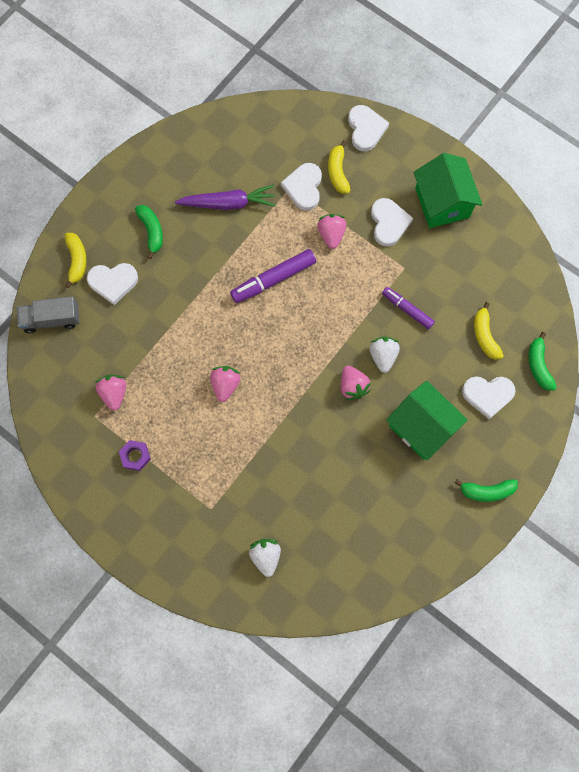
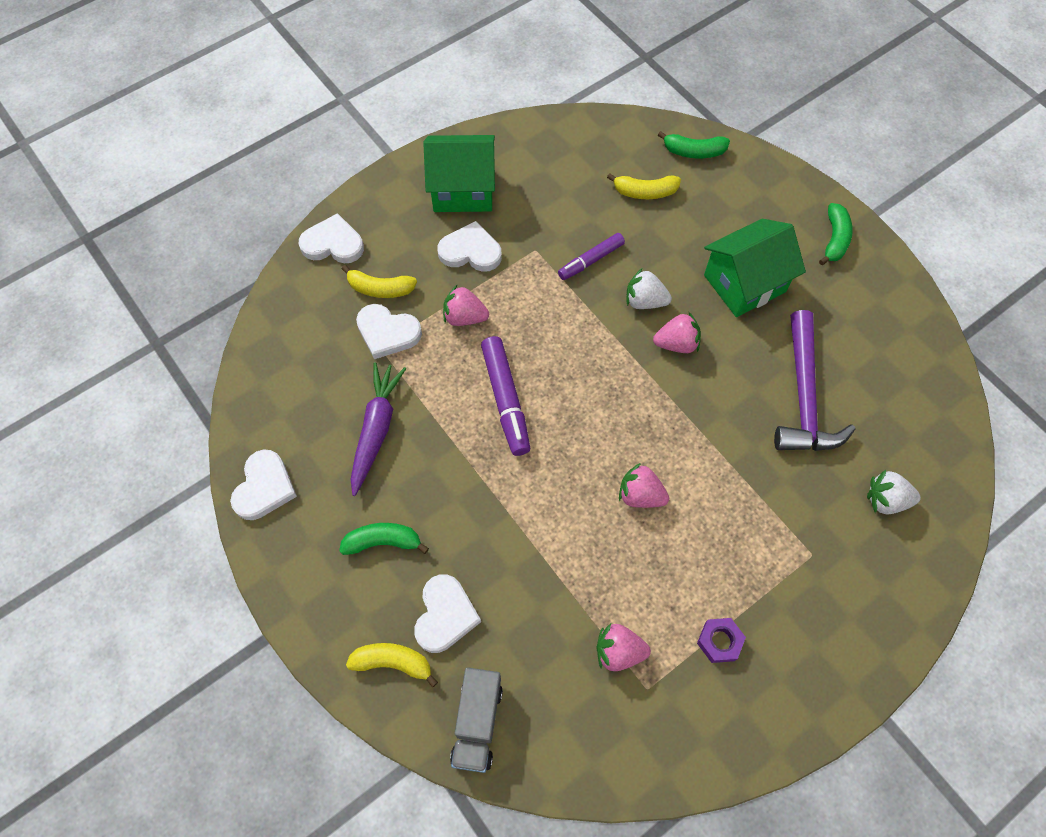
camera: 75 degrees left, 10 degrees down
(334, 486) = (804, 396): none -> purple hammer
(487, 395) = (718, 208): white heart -> white heart (264, 487)

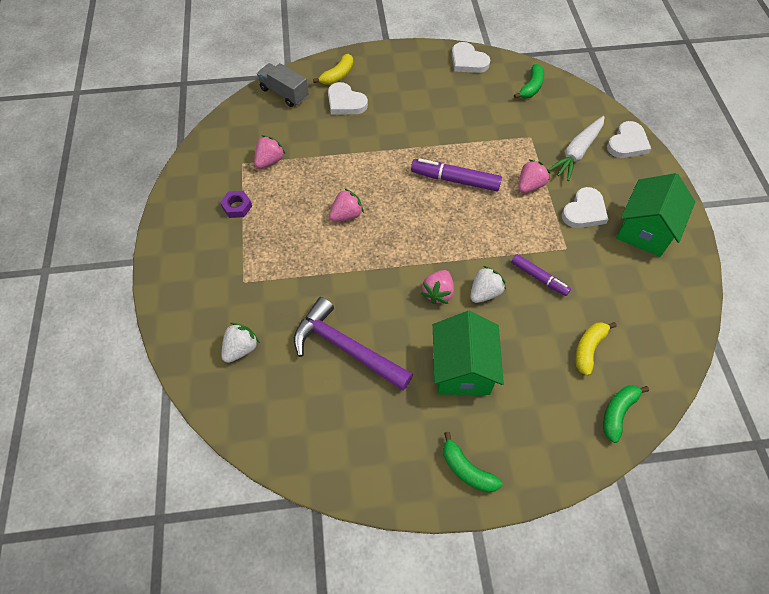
camera: 120 degrees right, 5 degrees down
(376, 429) = (474, 115): purple carrot -> none
(380, 288) = (577, 153): yellow banana -> white carrot
(383, 542) = (403, 94): green banana -> green banana (531, 87)
(387, 332) = (540, 144): white heart -> none
(591, 260) = (539, 278): purple marker -> purple marker turned 135 degrees clockwise

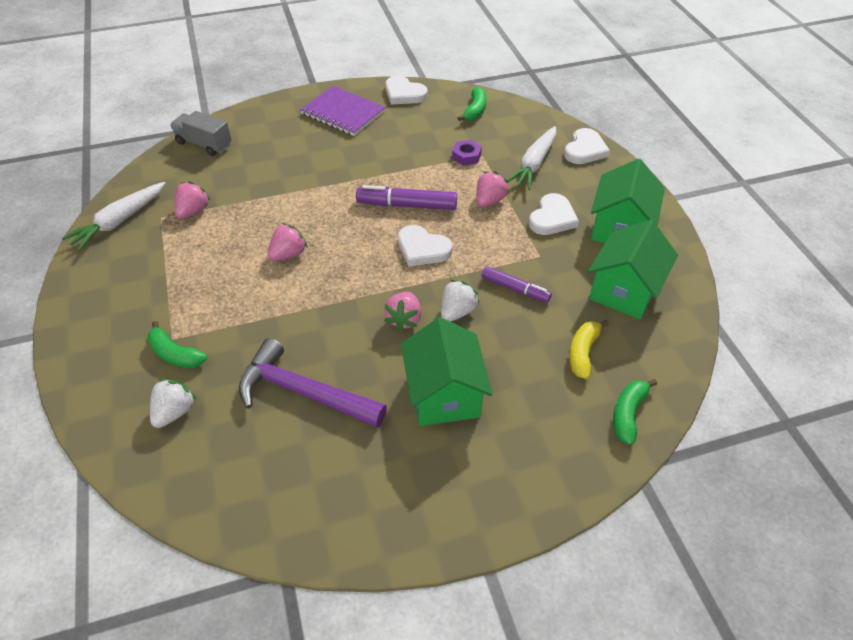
camera: 10 degrees left, 10 degrees down
(207, 163) = (119, 222): none -> white carrot
(237, 207) = (158, 262): purple nut -> purple nut (466, 156)
(337, 75) = (263, 121): yellow banana -> none
(345, 102) = (275, 145): white heart -> white heart (422, 249)
(410, 75) = (343, 113): none -> purple notebook
(466, 469) = (466, 504): green banana -> green banana (175, 354)
(637, 294) = (624, 290): none -> green house

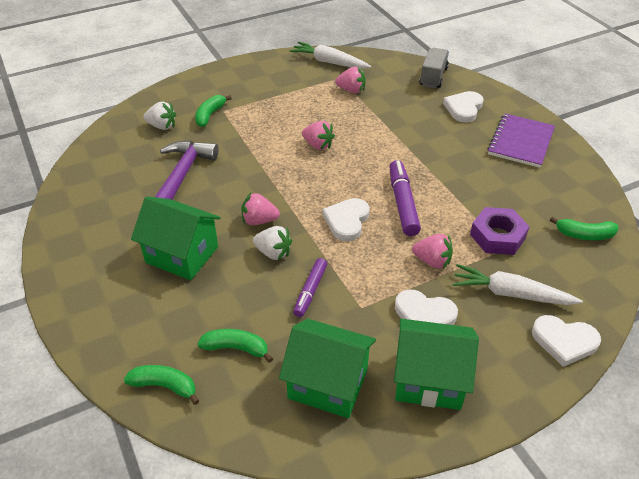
camera: 80 degrees right, 5 degrees down
(404, 94) = (579, 177): white heart -> white heart (463, 108)
(444, 394) = (182, 254): green house -> green house turned 45 degrees clockwise
(466, 156) = (497, 236): purple nut -> purple nut, size x1.65
(583, 352) = (236, 348): yellow banana -> green banana

